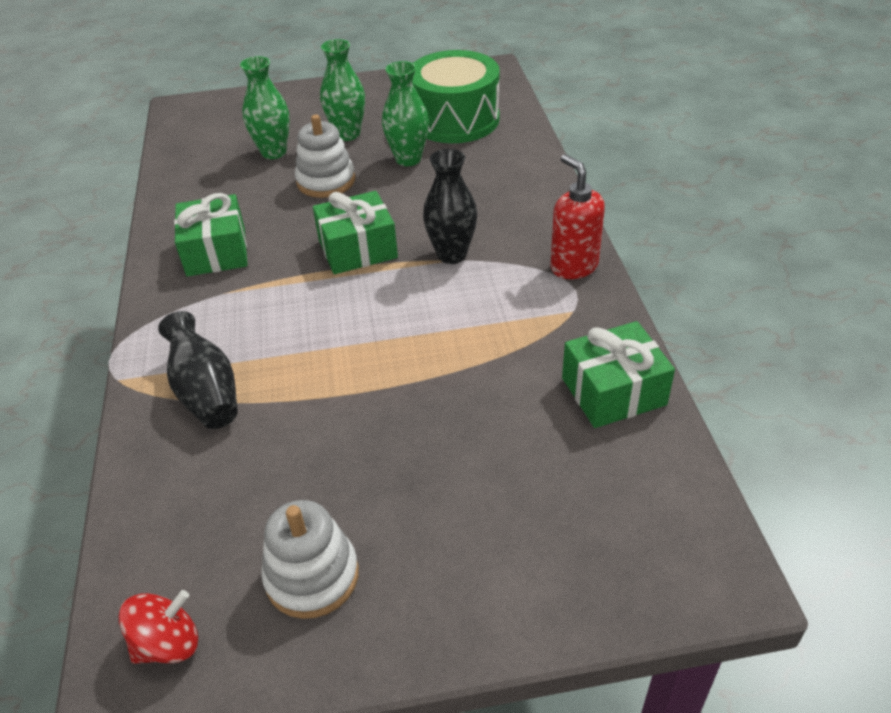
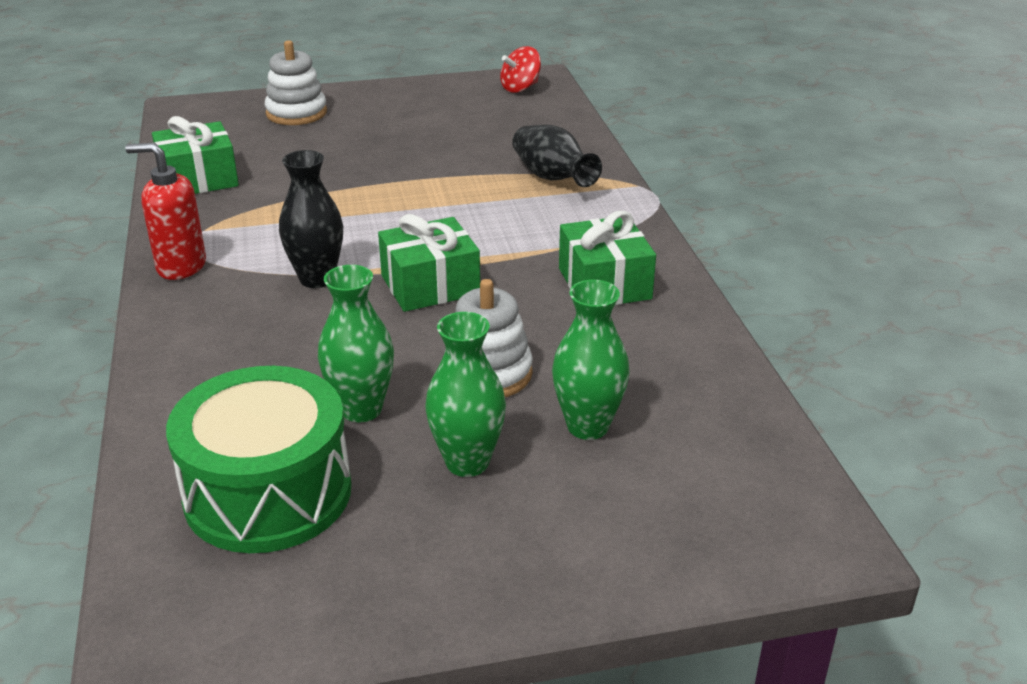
camera: 175 degrees right, 10 degrees down
(312, 576) = (440, 106): white stacking toy -> white stacking toy (296, 113)
(573, 266) = (181, 266): red soap dispenser -> red soap dispenser turned 135 degrees clockwise

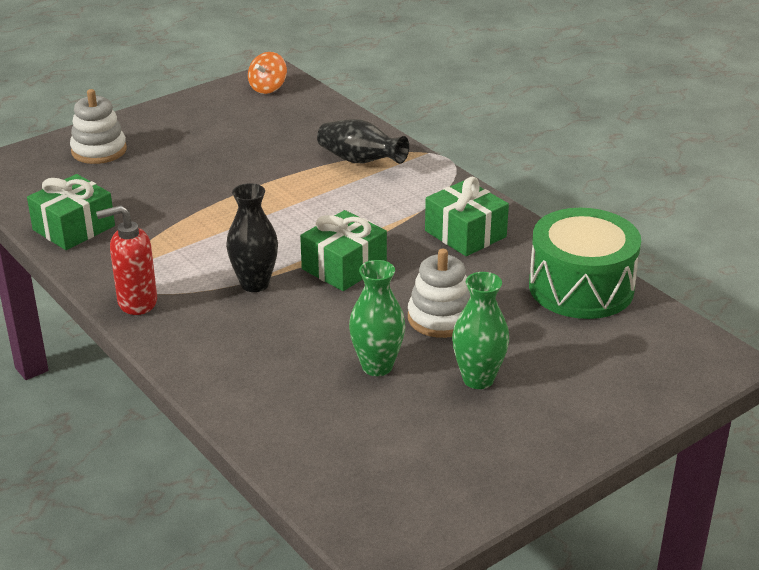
camera: 25 degrees left, 0 degrees up
(268, 493) = (366, 438): green drum -> green drum (581, 287)
(520, 88) = (268, 88): red spinning top -> orange spinning top
(588, 426) = (534, 334): green vase -> none

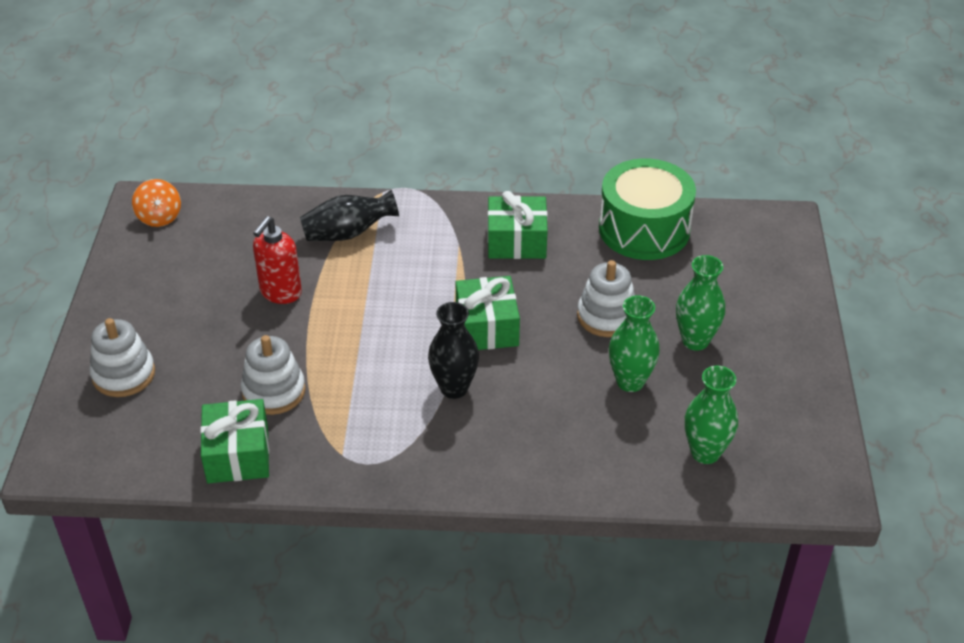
camera: 50 degrees left, 10 degrees up
(136, 302) = (402, 471): red soap dispenser -> red soap dispenser (280, 293)
(153, 211) = (274, 391): none -> white stacking toy
(342, 448) = (705, 452): none -> green vase

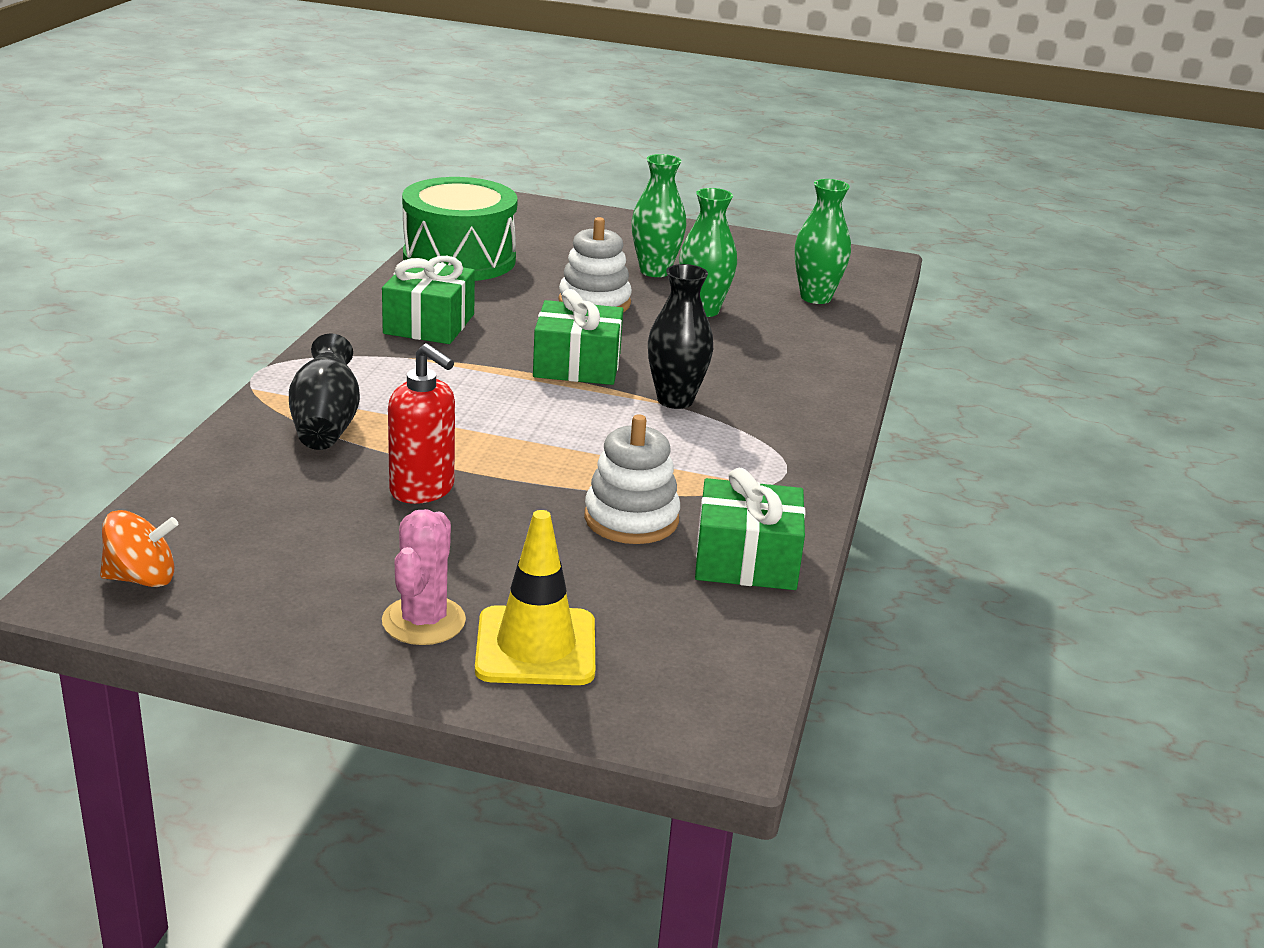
camera: 80 degrees left, 15 degrees down
(123, 374) = (536, 647): white stacking toy -> yellow traffic cone
(140, 325) = (423, 621): none -> pink cactus

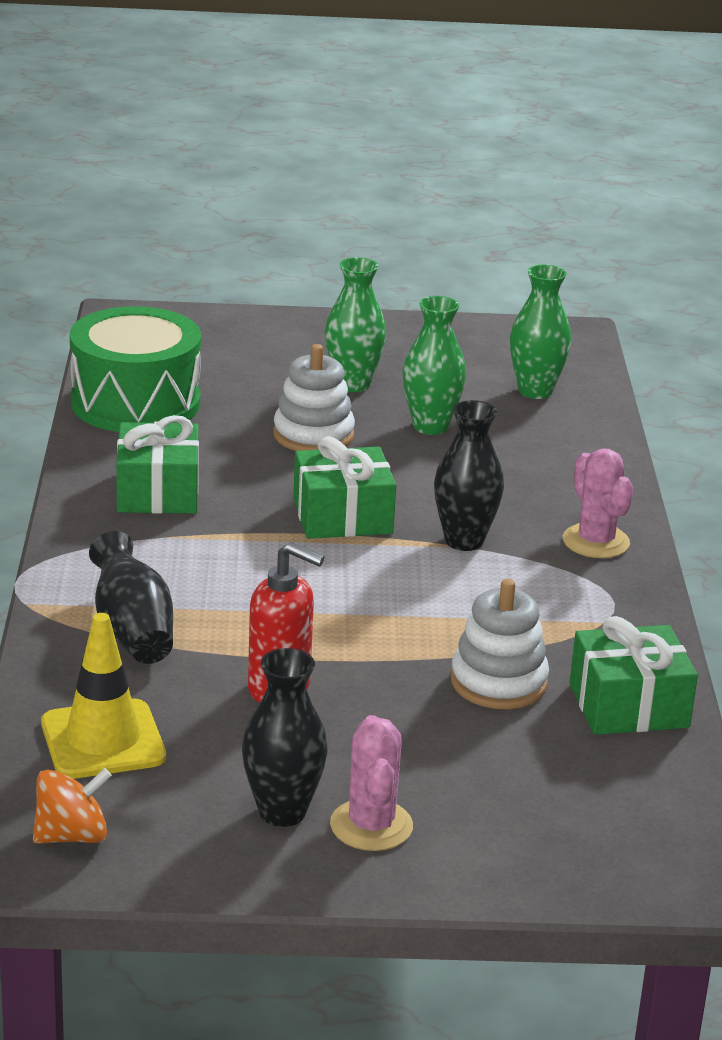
camera: 15 degrees left, 0 degrees up
(348, 593) = (282, 812): none -> black vase
(536, 647) = (489, 830): yellow traffic cone -> yellow traffic cone (103, 740)
(799, 419) = (596, 542): none -> pink cactus

